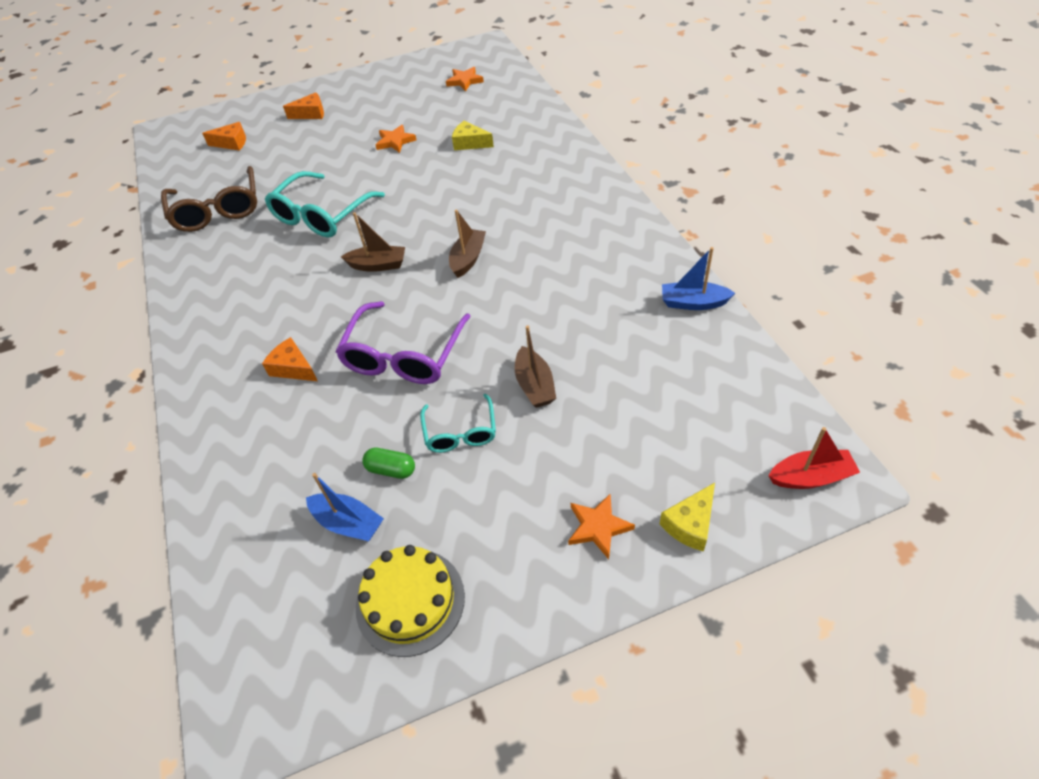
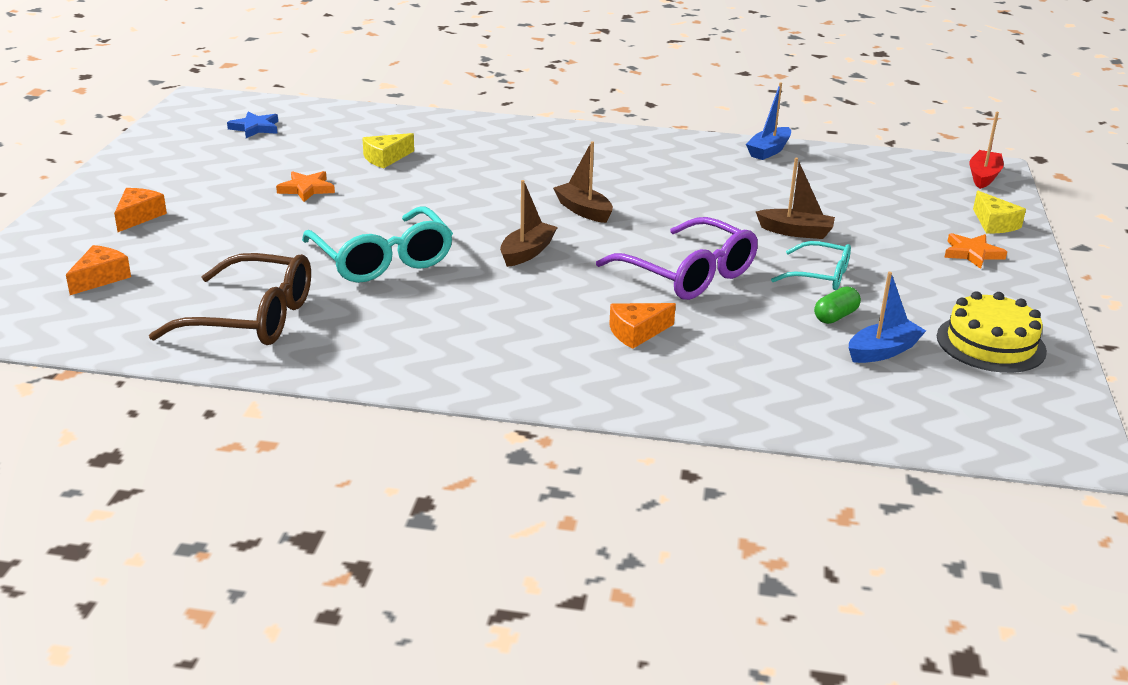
camera: 65 degrees left, 20 degrees down
(464, 81) = (255, 128): orange star -> blue star

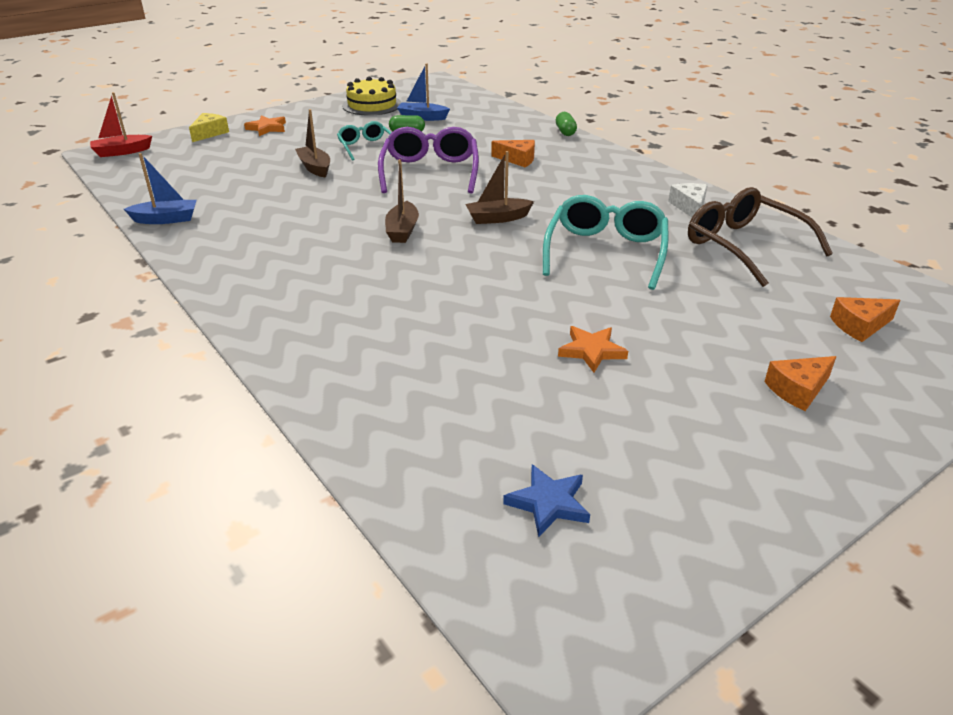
camera: 135 degrees left, 5 degrees up
(353, 346) = (689, 207): none -> white cheese
(385, 158) = (464, 358): yellow cheese -> none
(668, 414) = (565, 132): none -> green capsule

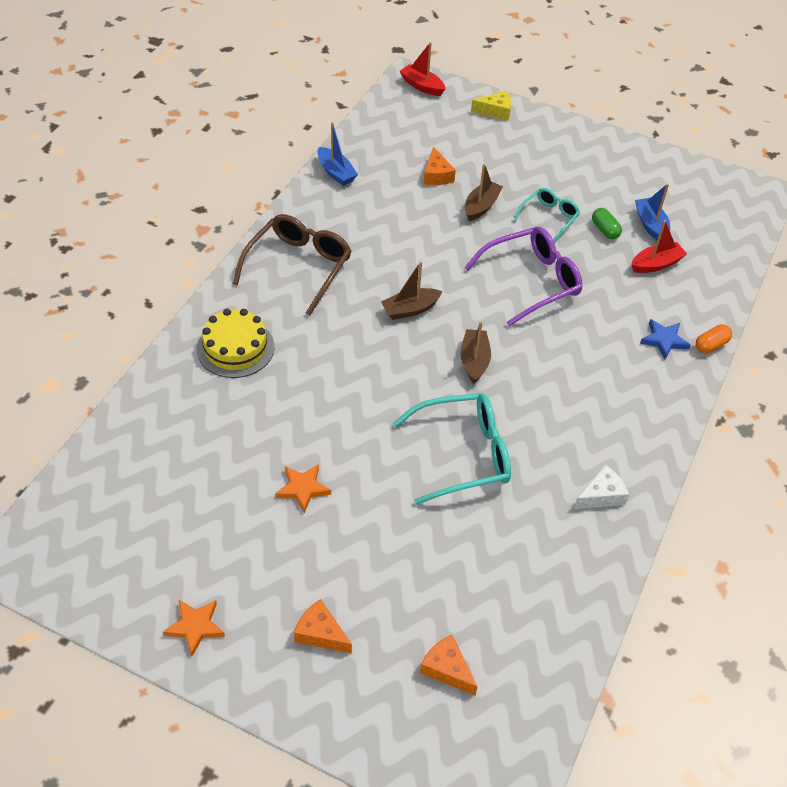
camera: 60 degrees right, 15 degrees up
(267, 128) = (535, 138): orange star -> orange star (195, 627)
(372, 105) = (649, 177): yellow cake -> yellow cake (235, 348)
(465, 126) = (656, 264): none -> red boat
(497, 218) = (474, 361): brown boat -> brown boat turned 45 degrees clockwise
(518, 159) = (608, 332): orange cheese -> orange cheese (436, 175)
(548, 503) = (128, 514): blue star -> blue star (664, 340)
(565, 132) = (711, 345): green capsule -> orange capsule
(744, 246) = (545, 556): brown glasses -> brown glasses (299, 266)

